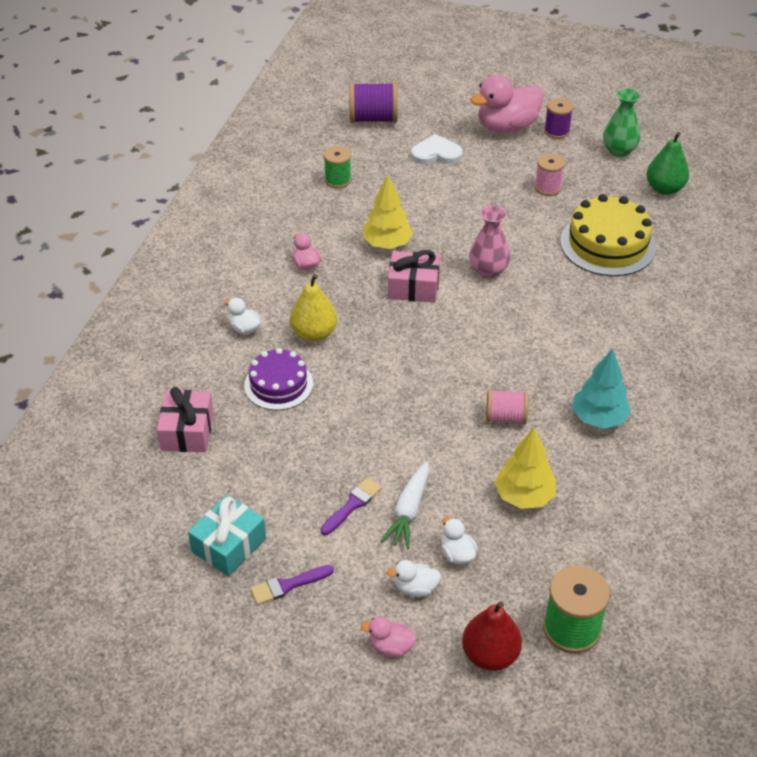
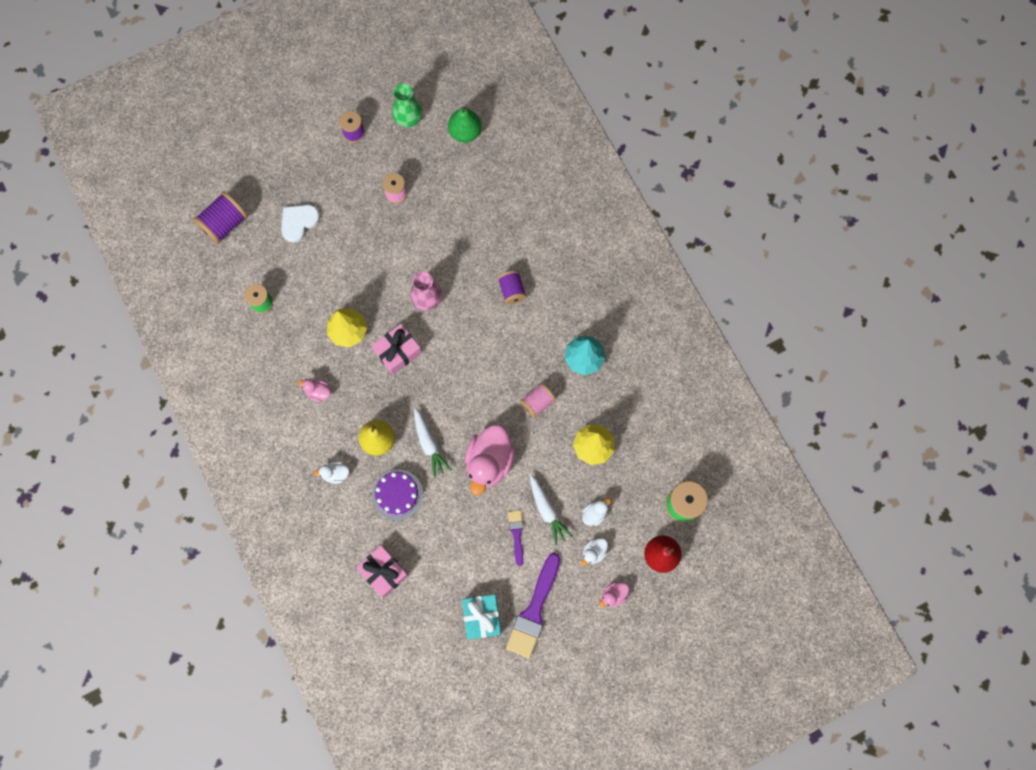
camera: 45 degrees left, 30 degrees up
(288, 585) = (534, 610): purple brush -> purple brush, size x1.89
(357, 370) = (429, 444): none -> white carrot
(457, 554) = (594, 514): white duck -> white duck turned 120 degrees clockwise
(507, 127) = (318, 156): pink duck -> pink duck (489, 462)
(581, 318) = (512, 291): none -> purple spool
(607, 244) = (474, 214): yellow cake -> none

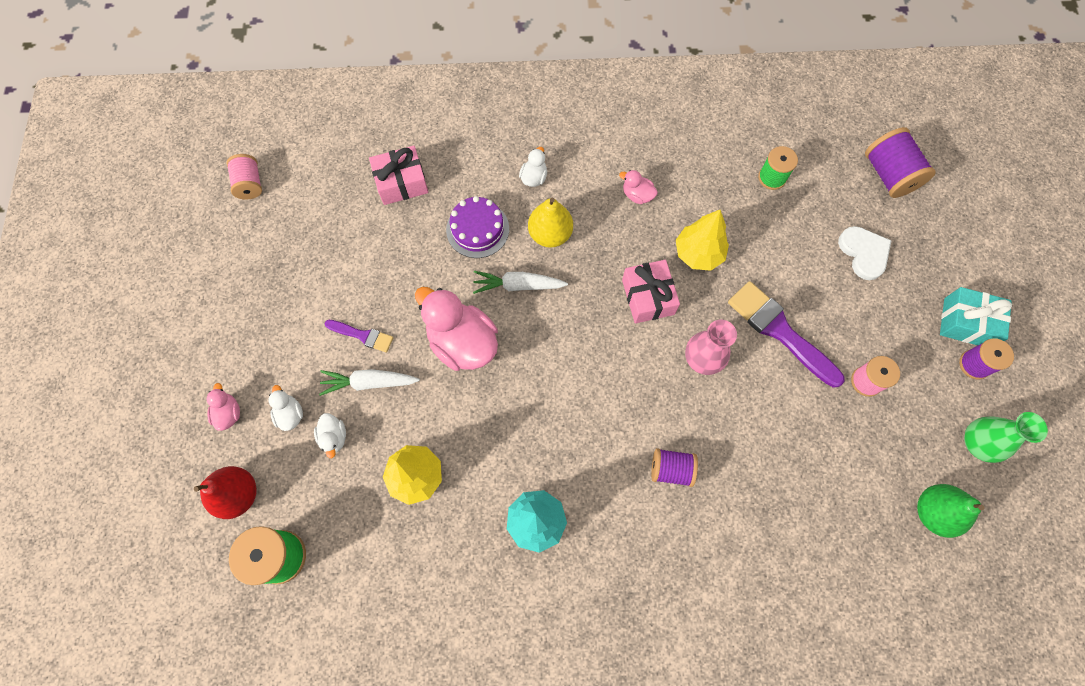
camera: 115 degrees right, 5 degrees down
(318, 392) = (637, 195): pink duck -> pink duck turned 105 degrees counterclockwise
(482, 617) = (295, 259): turquoise gift -> turquoise gift (966, 323)
(534, 610) = (268, 316): purple brush -> purple brush (779, 331)
(537, 403) = (506, 433): pink spool -> pink spool (250, 184)

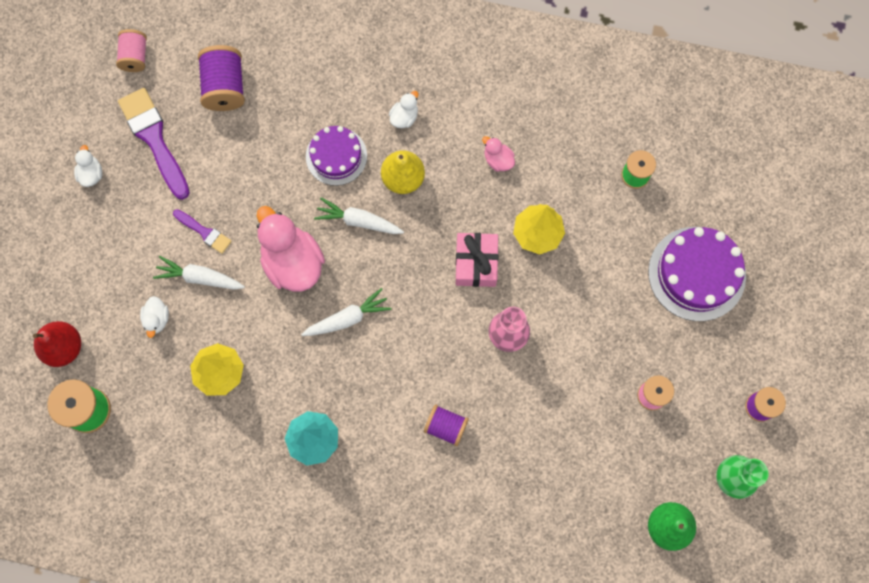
camera: 15 degrees right, 5 degrees up
(228, 413) = (70, 273): pink duck -> none
(290, 414) = (123, 288): white duck -> white duck (91, 174)
(401, 183) = (277, 91): pink gift -> none
(535, 384) = (348, 318): none -> white carrot
(779, 331) = (588, 328): purple brush -> purple brush (154, 139)
(864, 253) = (696, 273): white heart -> purple cake
(889, 174) = (752, 201): purple spool -> purple spool (225, 87)
(966, 323) = (768, 366): turquoise gift -> none

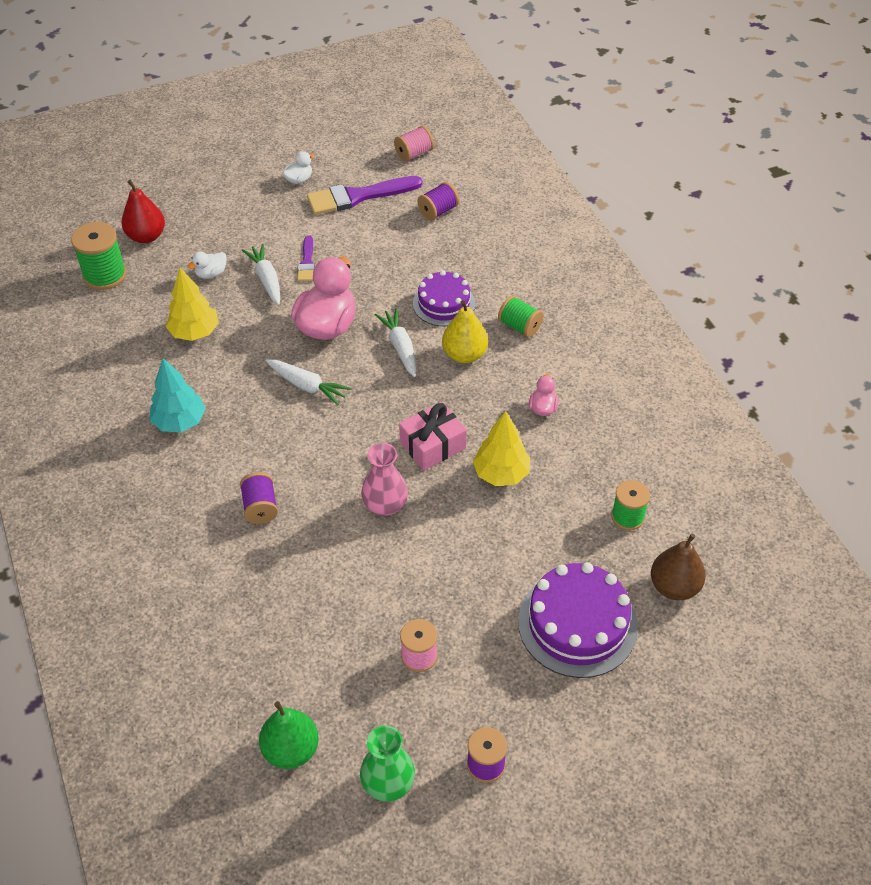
camera: 55 degrees right, 25 degrees down
(154, 139) = (358, 196): purple brush -> purple brush turned 135 degrees counterclockwise
(225, 87) = (438, 211): purple spool -> purple spool, size x0.66
(404, 117) = (519, 326): white duck -> green spool
(711, 189) = (674, 586): none -> brown pear

